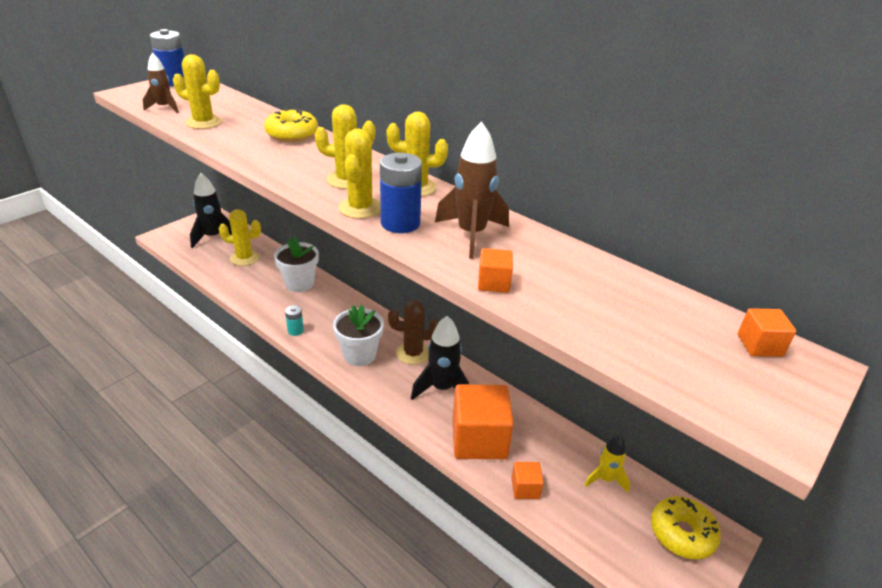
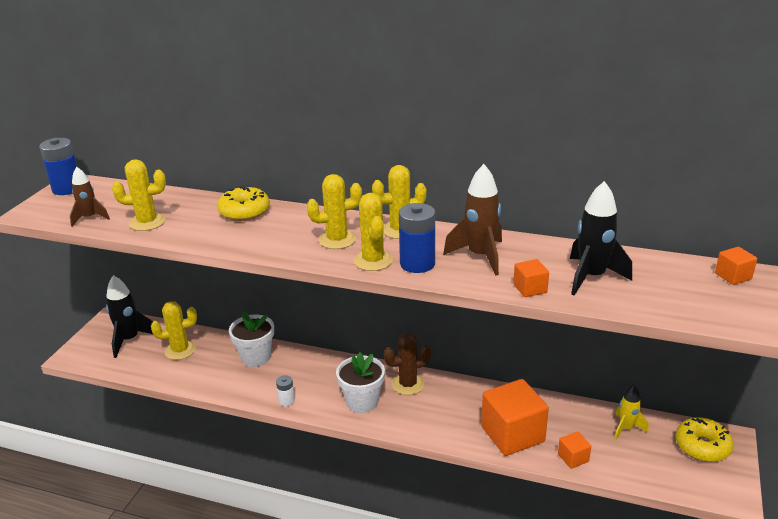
camera: 20 degrees left, 5 degrees down
(295, 331) = (286, 401): turquoise battery -> white battery
(442, 388) = (454, 405): black rocket -> black rocket (591, 277)

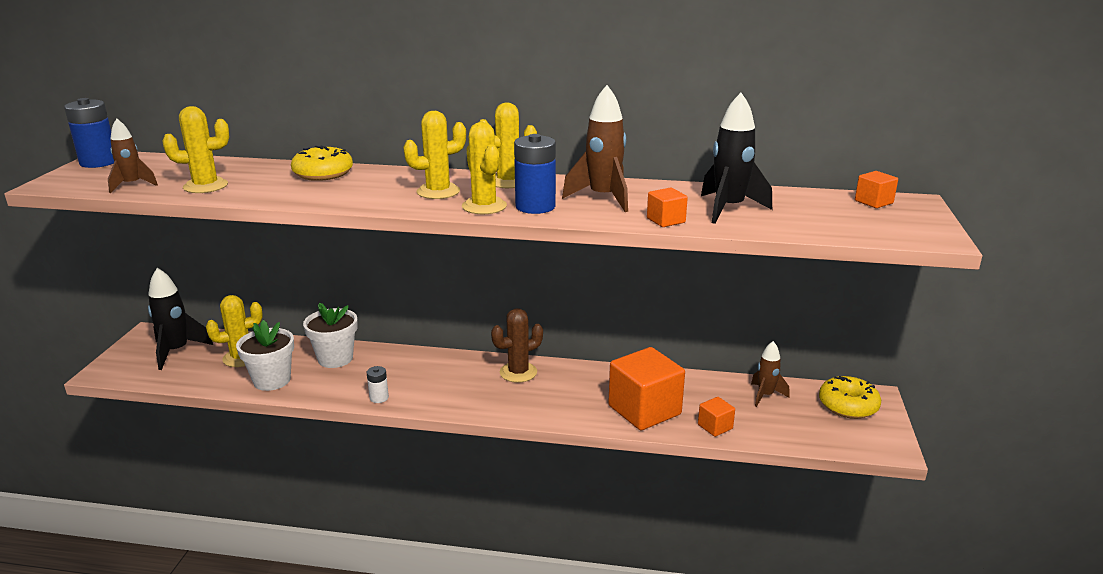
camera: 10 degrees left, 5 degrees down
(362, 402) = (468, 392): white flower pot -> white flower pot (272, 380)
(626, 428) = (765, 395): yellow rocket -> brown rocket

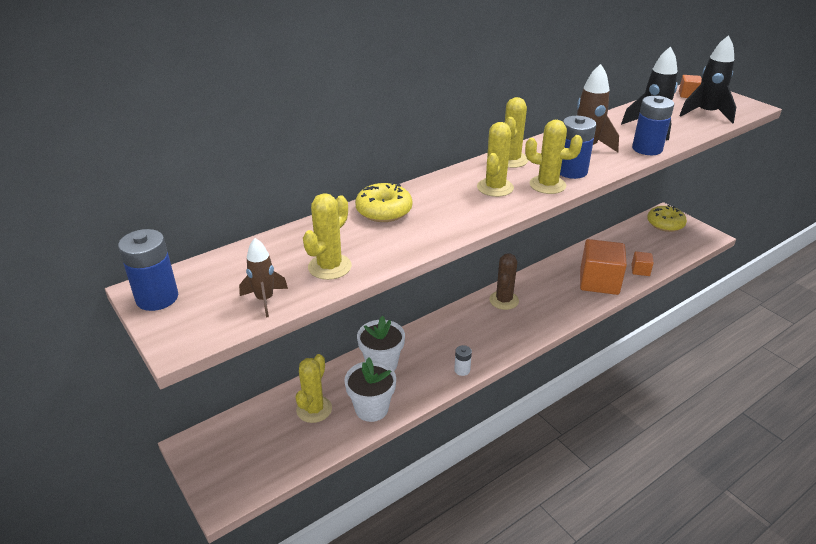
camera: 45 degrees left, 10 degrees up
(177, 351) = (250, 441): black rocket -> black rocket (706, 114)
(666, 220) = (647, 149): orange cube -> blue battery
(765, 395) = (629, 239): brown rocket -> none

